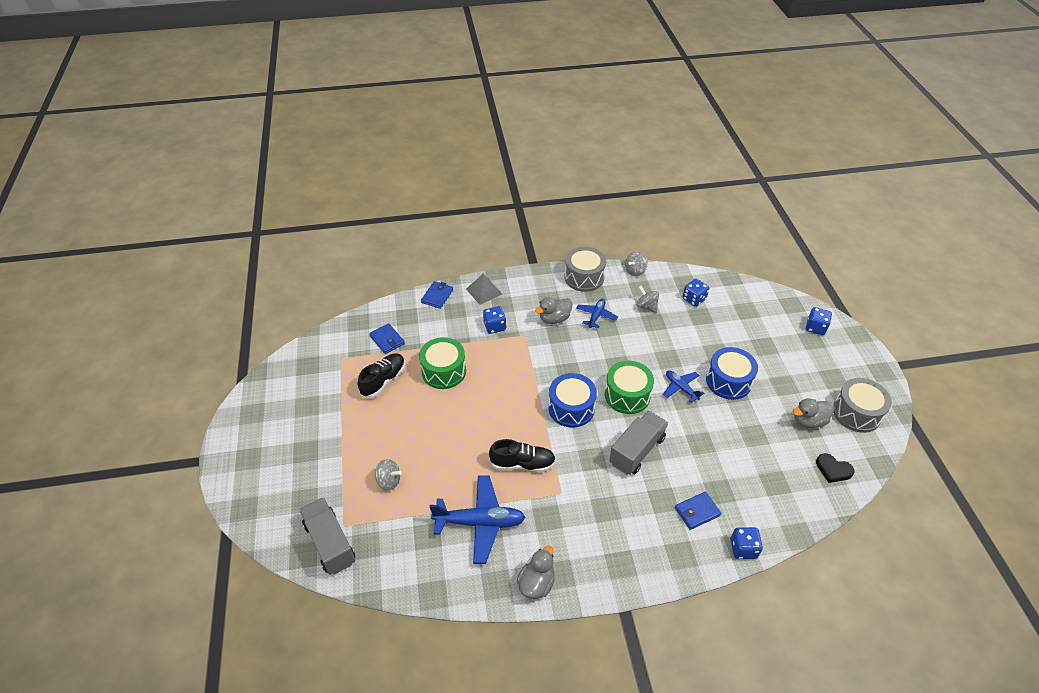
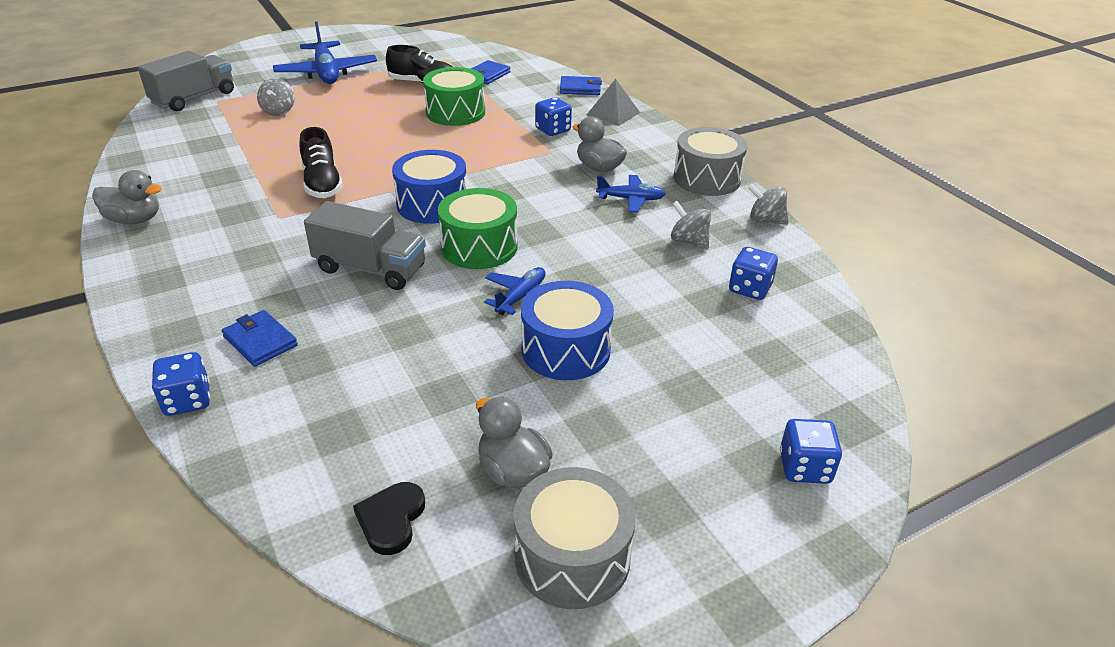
camera: 70 degrees right, 10 degrees down
(480, 522) = (226, 170): blue plane -> blue plane (326, 73)
(646, 306) = (689, 241): grey spinning top -> grey spinning top turned 75 degrees counterclockwise

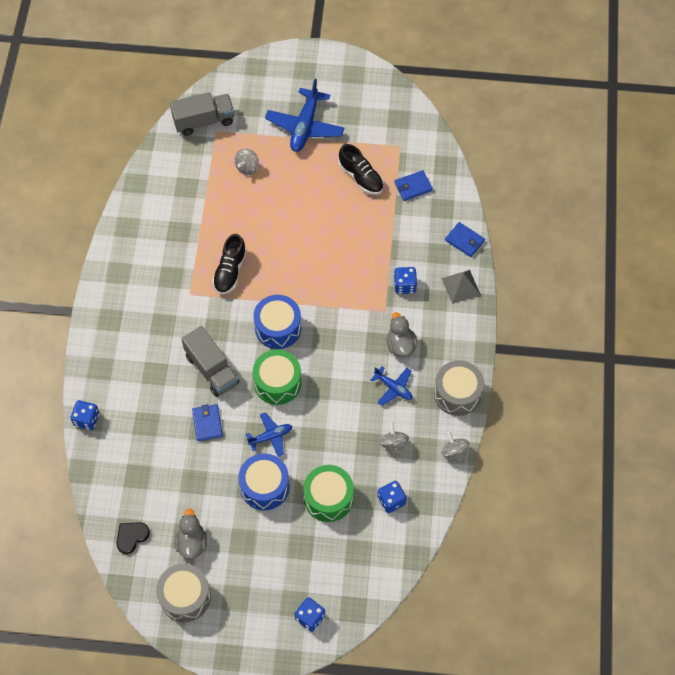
camera: 35 degrees right, 25 degrees up
(134, 220) = (117, 254): grey duck -> none
(260, 341) = (133, 396): blue wallet -> blue wallet (207, 423)
(455, 112) = (357, 228): green drum -> green drum (328, 498)

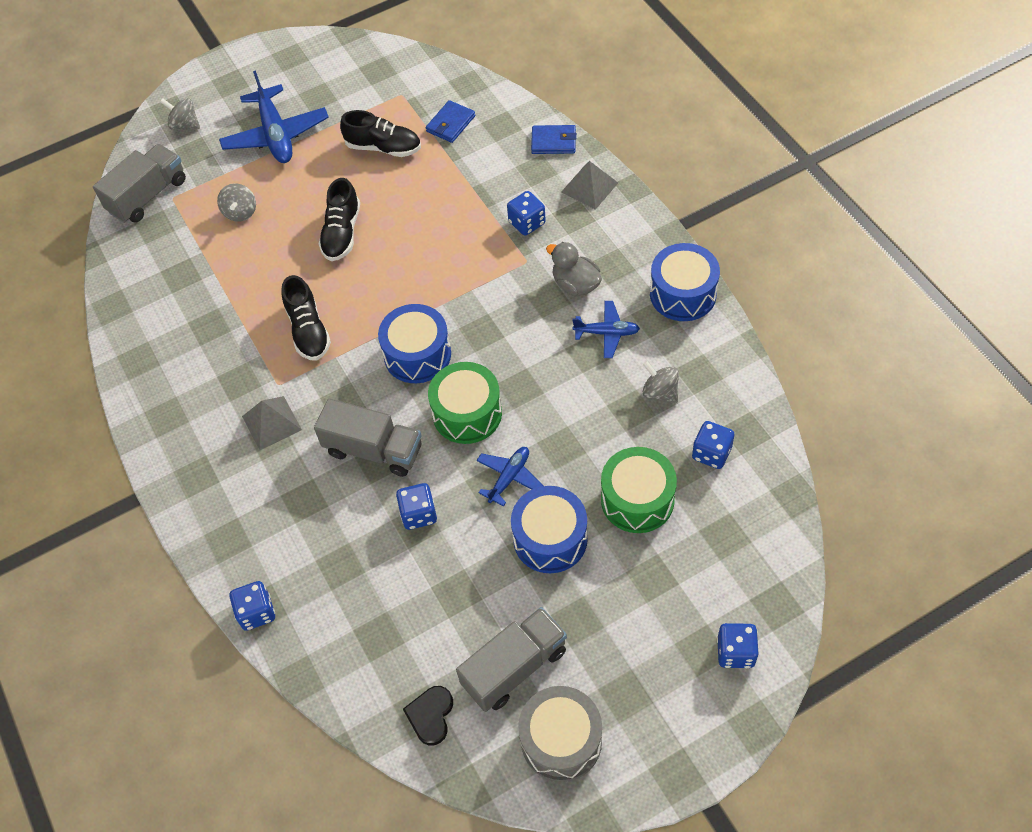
camera: 30 degrees left, 5 degrees down
(170, 315) = (271, 422): none -> grey pyramid
(191, 542) = (514, 667): grey duck -> grey truck
(207, 423) = (418, 514): blue wallet -> blue dice
(294, 220) = (342, 233): none -> black shoe
(454, 453) = (735, 356): grey spinning top -> grey spinning top (185, 125)
(457, 393) = (683, 294): grey drum -> blue drum

